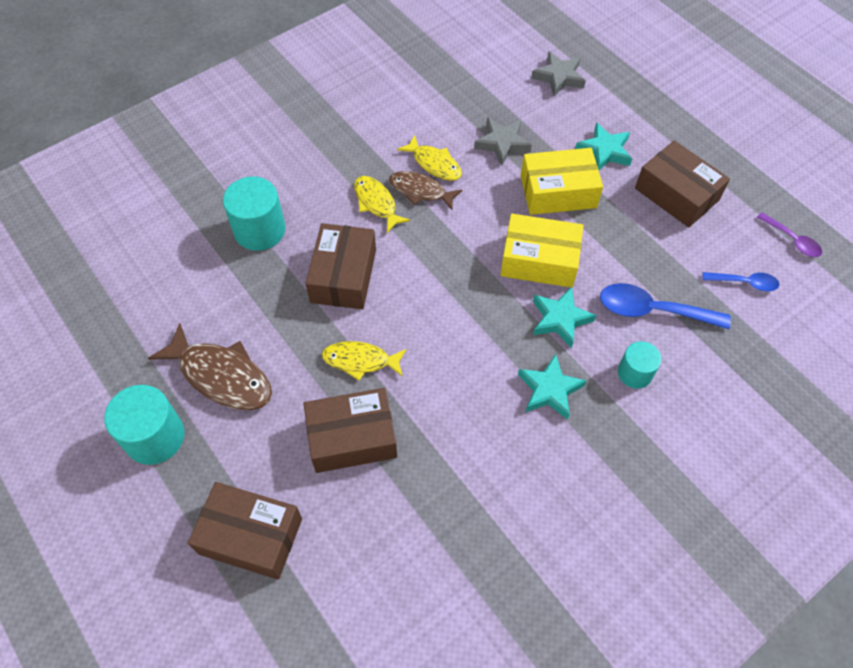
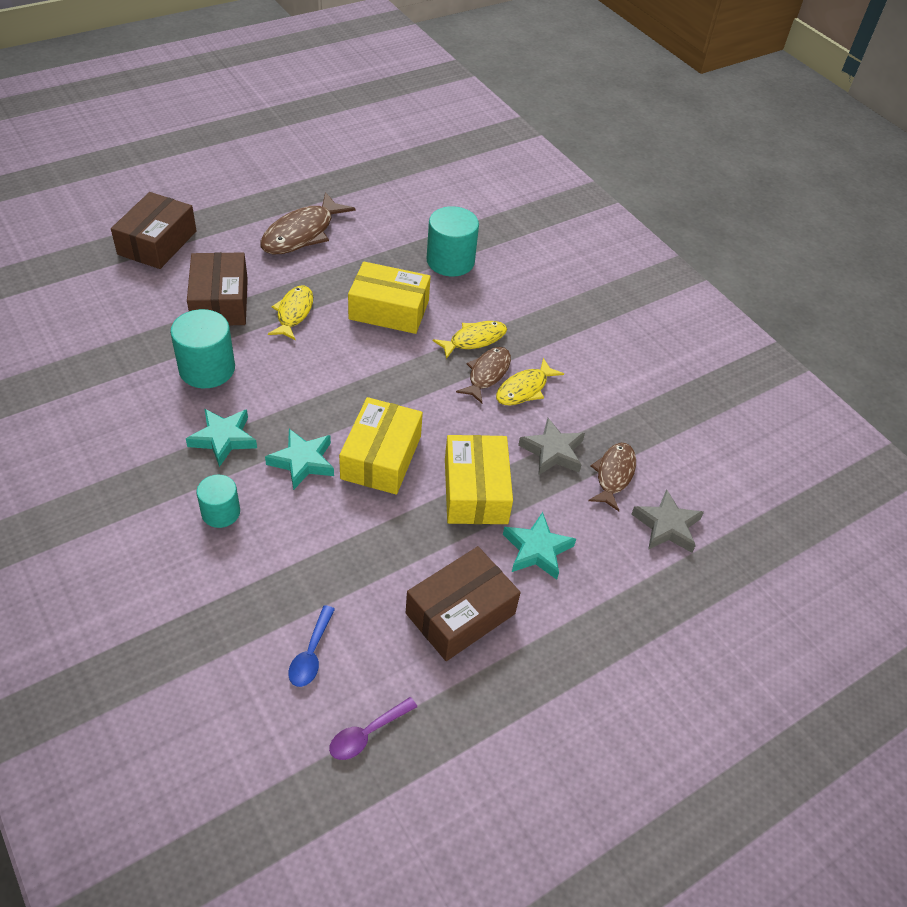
camera: 90 degrees right, 10 degrees down
(155, 437) = (258, 199): turquoise cylinder -> turquoise cylinder (207, 369)
(343, 276) = (389, 310): brown box -> yellow box
(517, 106) = (613, 475): none -> brown fish
(652, 310) = (294, 546): blue spoon -> none

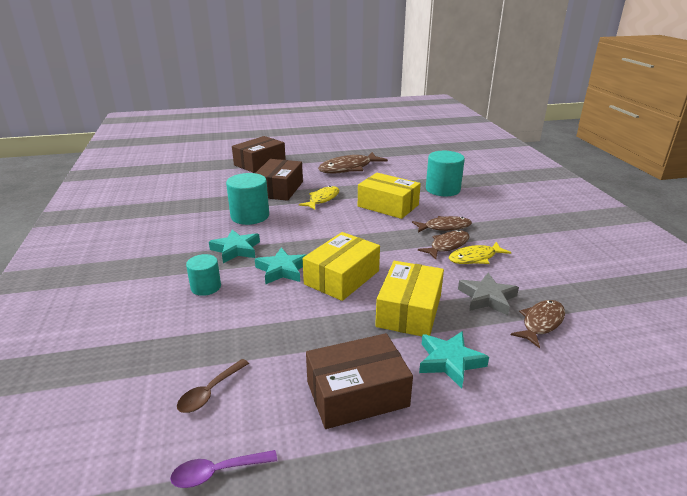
camera: 25 degrees right, 20 degrees down
(311, 654) = (210, 392): blue spoon -> brown spoon
(474, 340) = (444, 227): yellow fish -> brown fish
(666, 526) = (589, 370): grey star -> none

